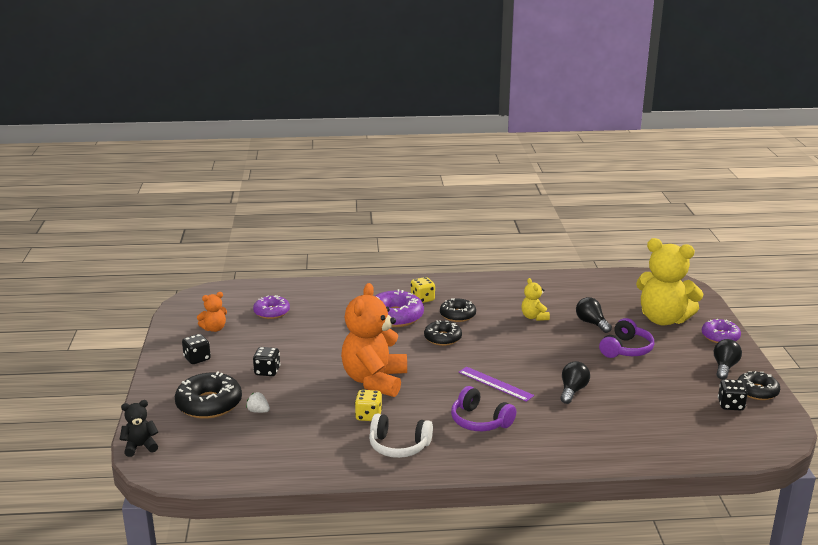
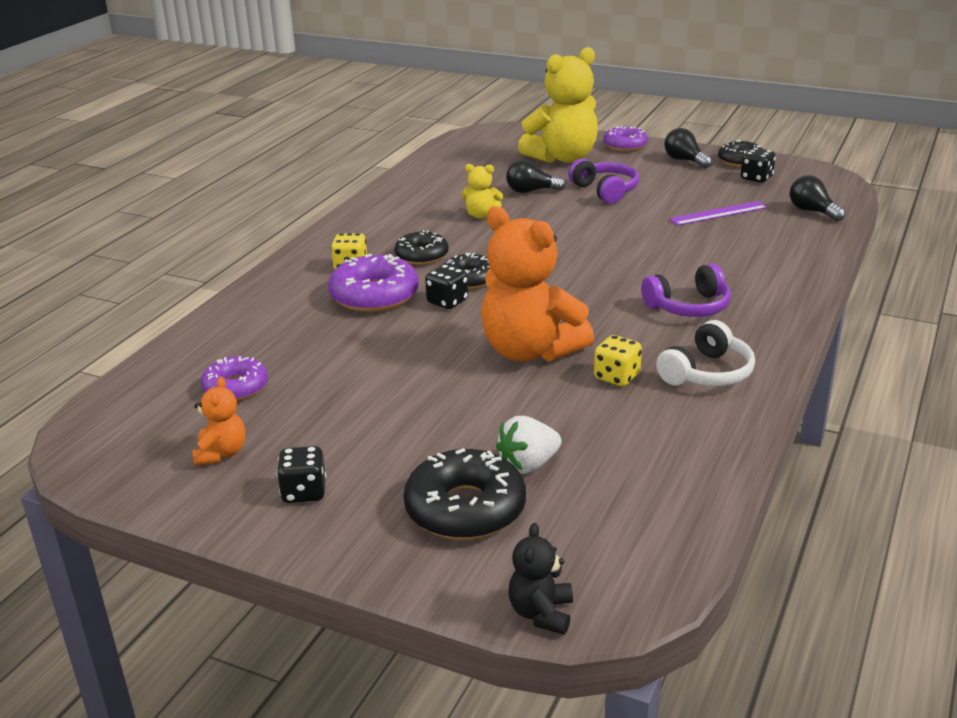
camera: 60 degrees left, 5 degrees up
(258, 411) = (528, 465): white strawberry -> white strawberry, size x1.60
(267, 371) = (417, 431): black dice -> black dice (447, 302)
(495, 384) = (612, 276): purple ruler -> purple ruler (718, 213)
(572, 391) = (666, 239): black light bulb -> black light bulb (812, 211)

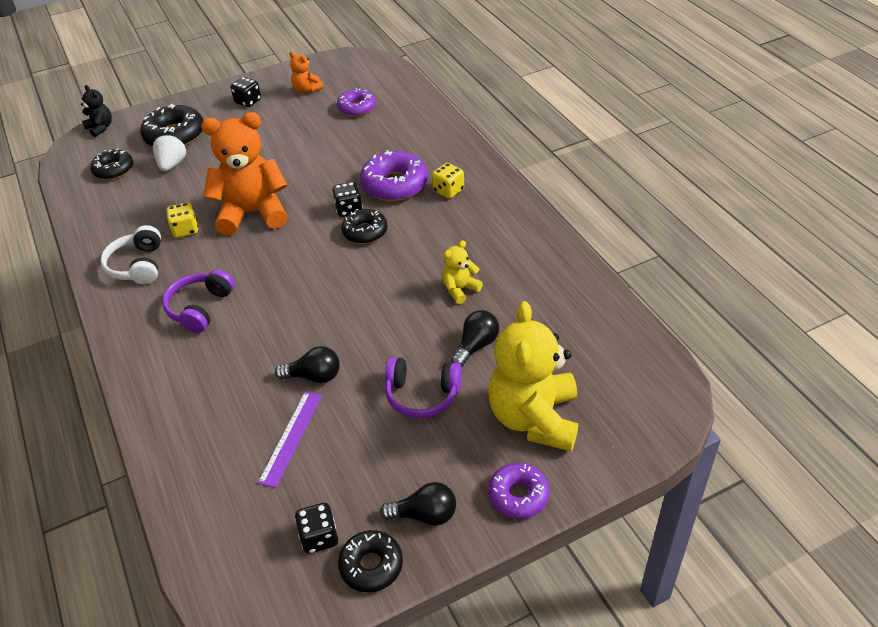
camera: 130 degrees right, 15 degrees up
(422, 256) = (426, 227): black donut -> black donut (114, 170)
(812, 211) = (211, 511): black light bulb -> black light bulb (314, 376)

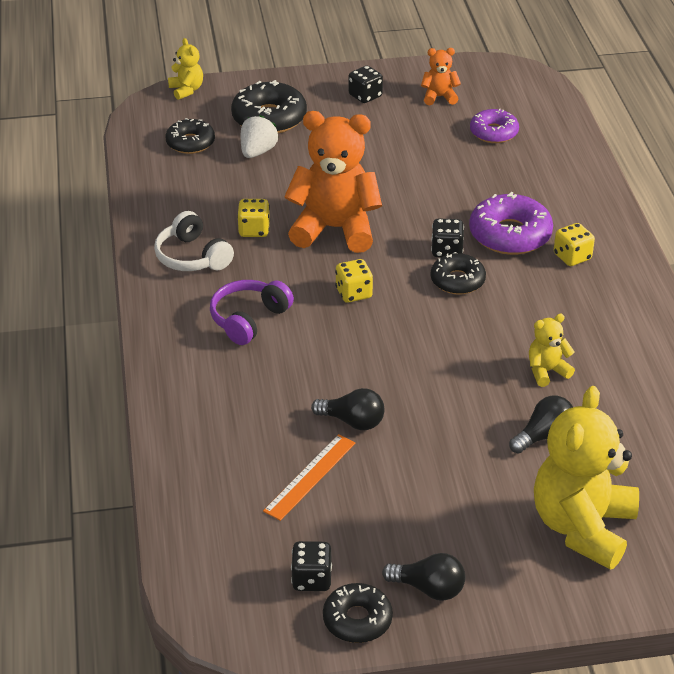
camera: 15 degrees right, 5 degrees down
(100, 128) = (186, 90): black teddy bear -> yellow teddy bear
(137, 265) = (192, 257): white headphones -> white headphones turned 45 degrees counterclockwise
(283, 263) = (353, 293): none -> yellow dice
(291, 437) = (310, 476): purple ruler -> orange ruler
(306, 90) = (439, 97): orange teddy bear -> orange teddy bear turned 120 degrees clockwise
(422, 395) = (465, 471): purple headphones -> none
(518, 495) = (536, 598): purple donut -> none

